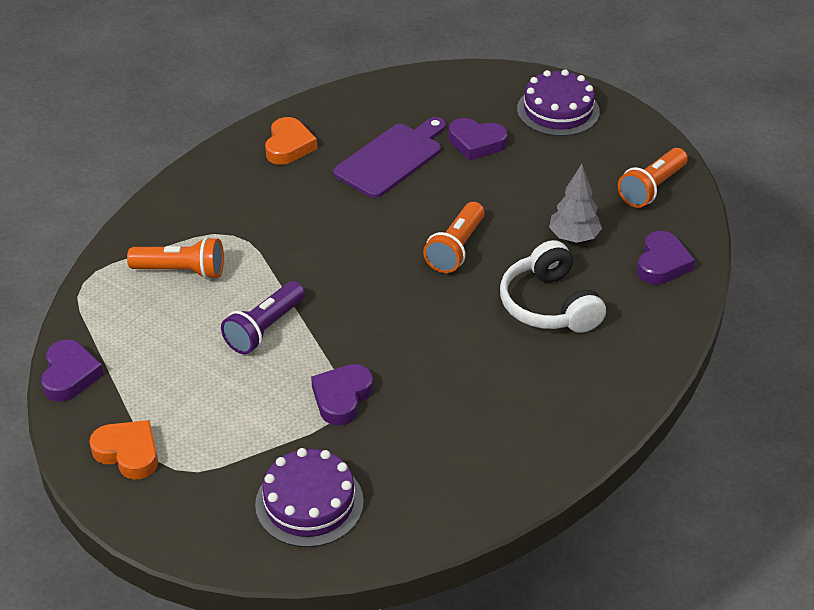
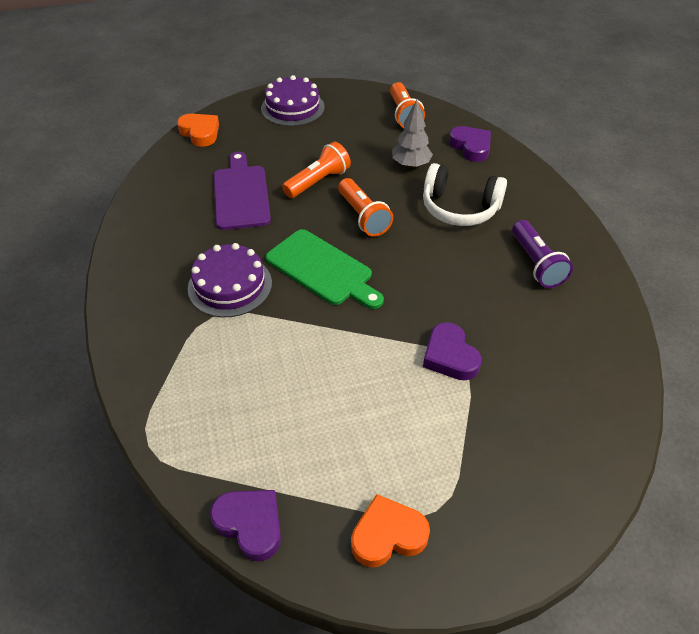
camera: 50 degrees left, 5 degrees up
(181, 271) = (214, 370): orange flashlight -> orange flashlight (318, 182)
(264, 329) = (334, 358): purple flashlight -> purple flashlight (536, 263)
(289, 146) = (160, 233): orange heart -> orange heart (200, 133)
(309, 503) = (544, 440): purple cake -> purple cake (230, 285)
(357, 263) = (322, 269): none -> green cutting board
(476, 143) = (277, 152): purple heart -> none

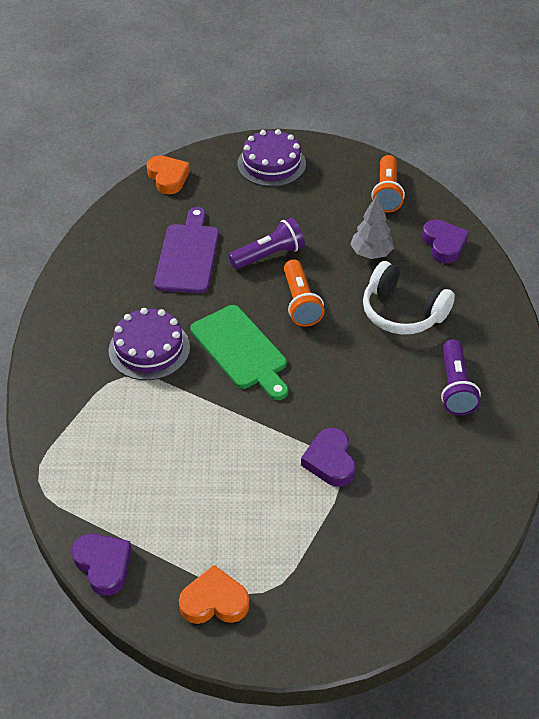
camera: 15 degrees right, 0 degrees up
(318, 182) = (269, 255): orange flashlight -> purple flashlight

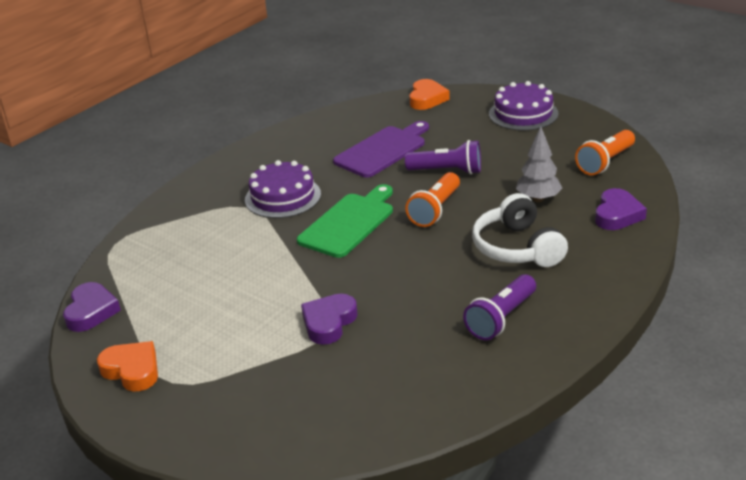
camera: 40 degrees right, 15 degrees down
(241, 350) = (349, 223): green cutting board -> green cutting board turned 150 degrees counterclockwise

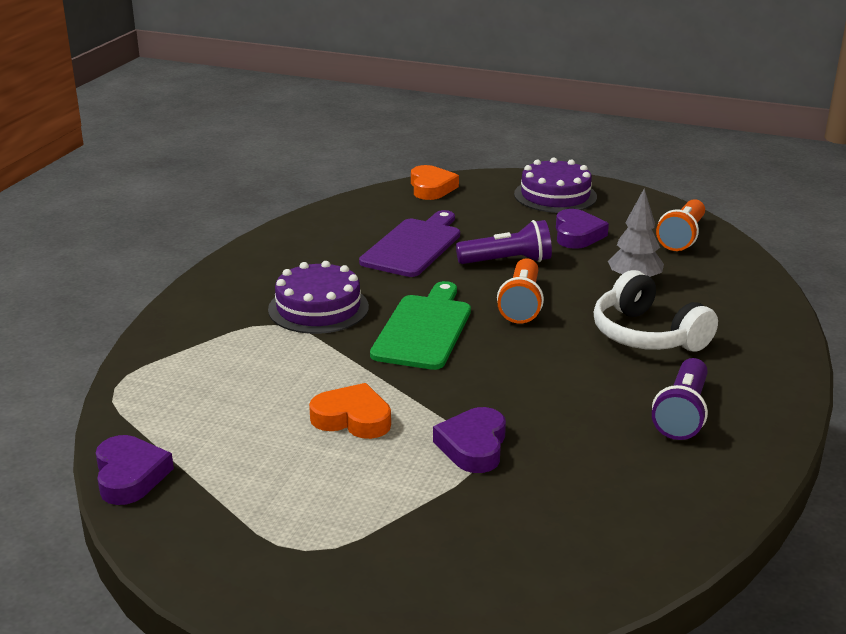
camera: 20 degrees left, 5 degrees down
(132, 370) = (237, 543): orange heart -> orange heart (352, 418)
(617, 215) = (733, 289): purple heart -> purple heart (577, 235)

